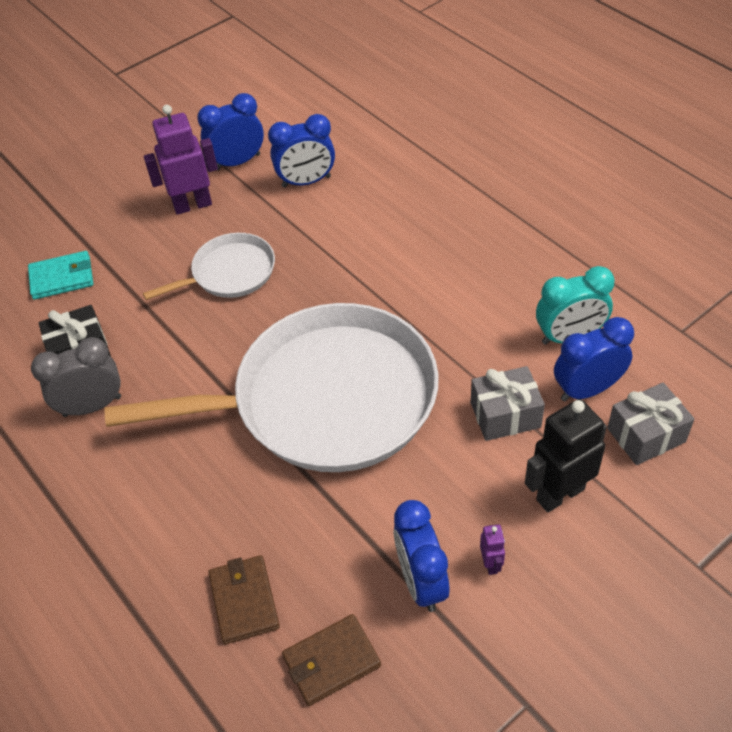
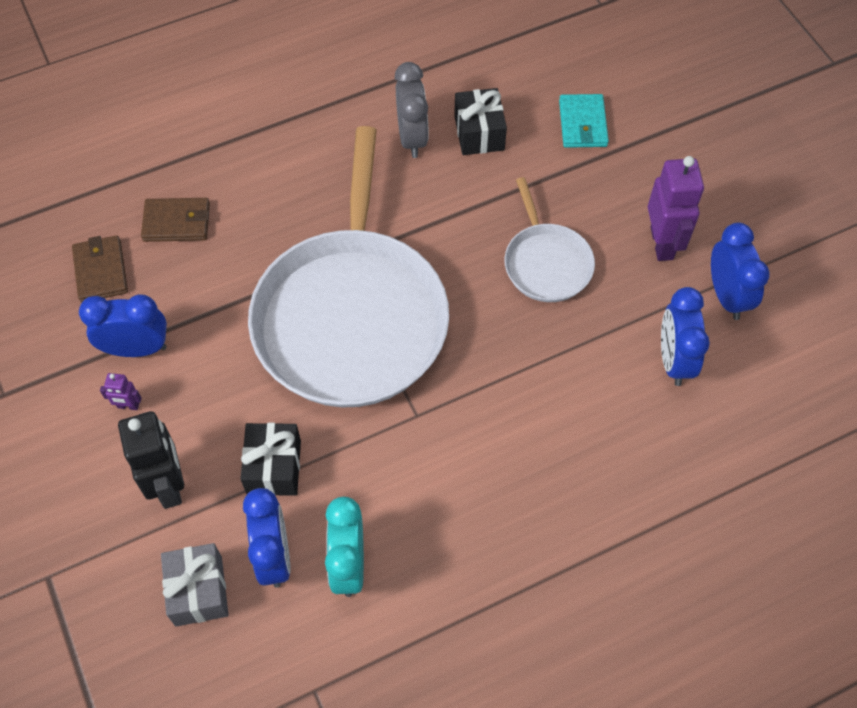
camera: 100 degrees right, 10 degrees up
(505, 415) = (274, 467): grey gift -> black gift

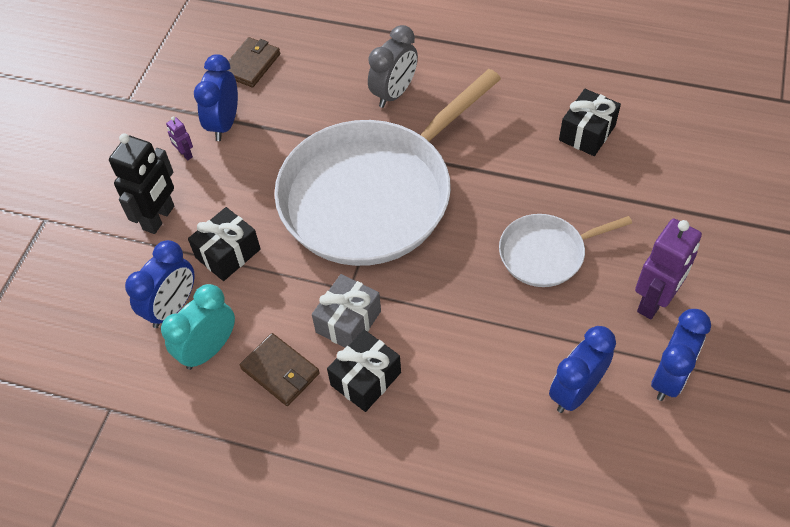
camera: 45 degrees right, 5 degrees down
(136, 348) = (224, 124): blue clock -> blue clock turned 120 degrees counterclockwise
(177, 222) = (324, 64): brown wallet -> brown wallet (280, 371)
(199, 591) = (111, 293): grey gift -> grey gift (348, 321)
(412, 138) = (533, 106): grey clock -> grey clock (394, 93)
(508, 480) = (365, 379): none -> black gift
(546, 263) = (546, 253): white pan -> white pan turned 45 degrees clockwise
(582, 124) = (676, 175): turquoise wallet -> none

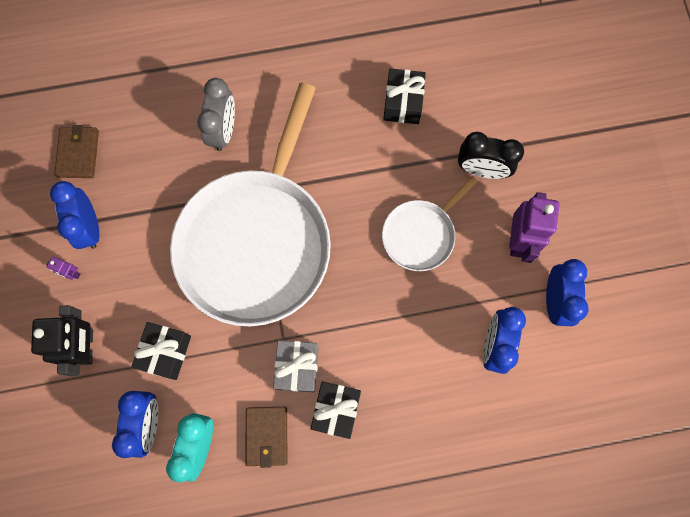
camera: 30 degrees left, 20 degrees up
(280, 371) = (267, 436): brown wallet -> brown wallet turned 75 degrees clockwise
(643, 221) = (481, 170): none -> black clock

